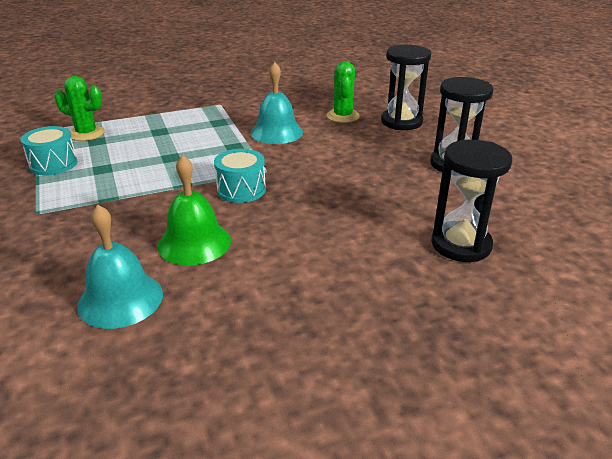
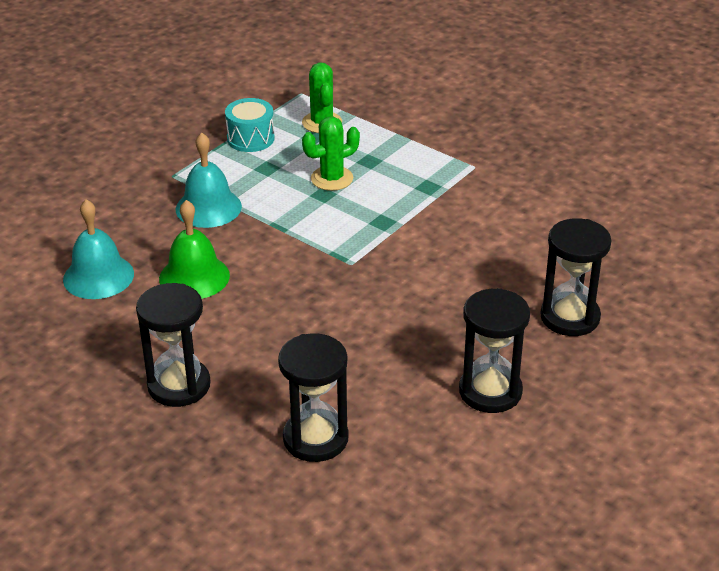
camera: 60 degrees right, 5 degrees up
(241, 190) = (300, 264): turquoise drum -> none
(276, 132) = (443, 235): turquoise bell -> turquoise bell (208, 207)
(338, 296) = (179, 385): none -> black hourglass
(343, 116) = (537, 266): green cactus -> green cactus (332, 178)

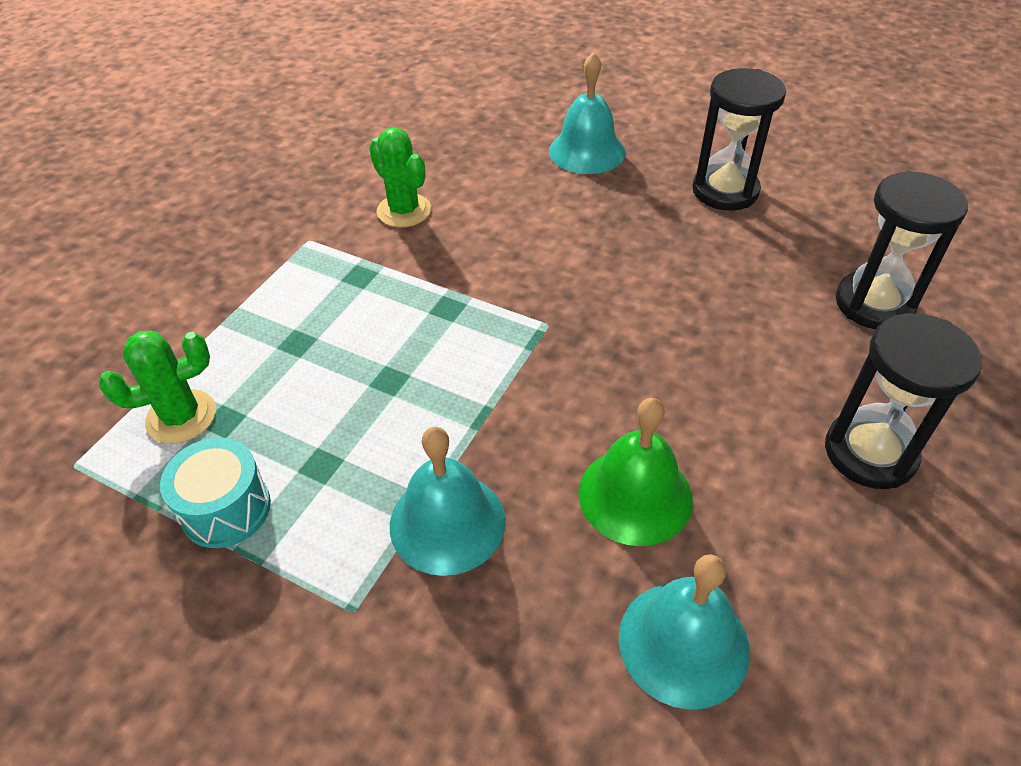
camera: 100 degrees left, 10 degrees up
(332, 178) = (347, 376): green cactus -> green cactus (404, 211)
(570, 317) = (587, 151): black hourglass -> turquoise bell

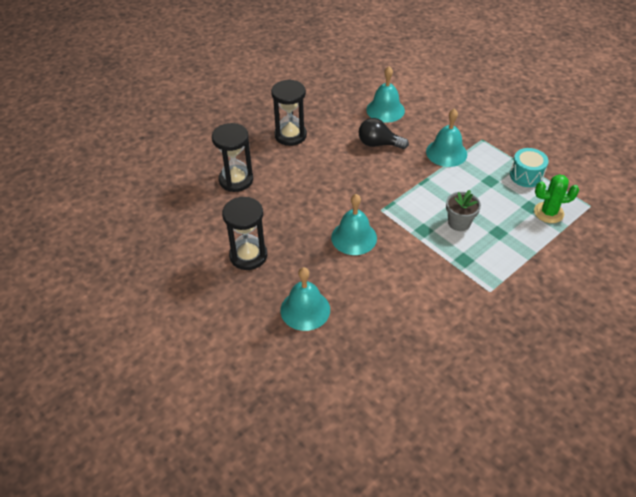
camera: 160 degrees left, 0 degrees up
(380, 340) = (459, 223): none -> grey flower pot
(404, 211) = (432, 296): green cactus -> none
(572, 260) = (354, 237): none -> turquoise bell
(635, 495) = (379, 144): green bell -> black light bulb

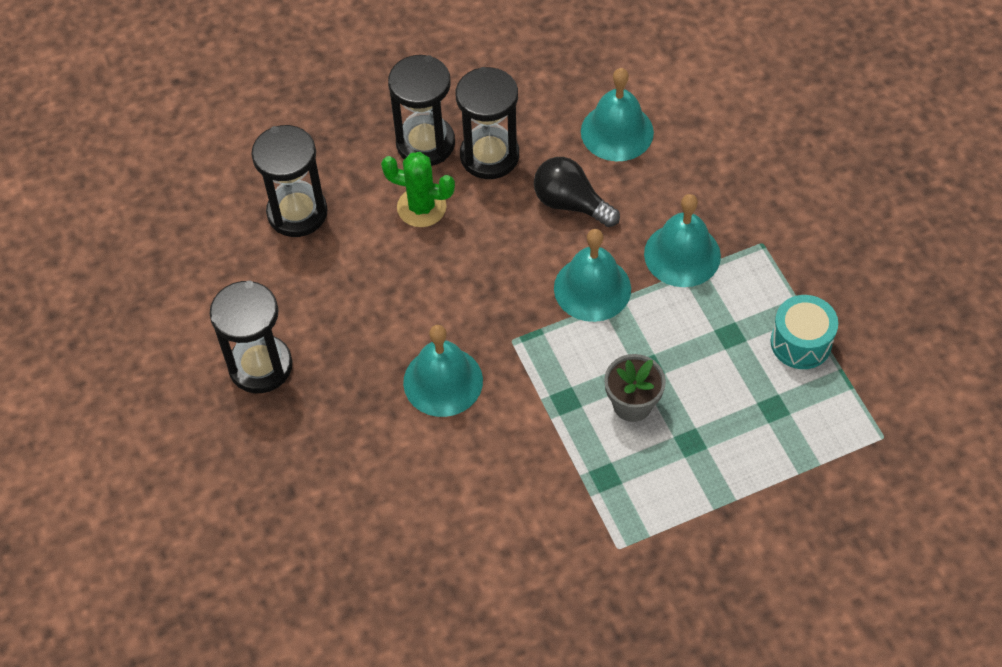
camera: 20 degrees right, 10 degrees up
(305, 309) = (309, 490): turquoise bell -> turquoise bell (592, 288)
(326, 133) = (489, 156): none -> black hourglass
(548, 213) = (799, 429): green cactus -> green cactus (421, 207)

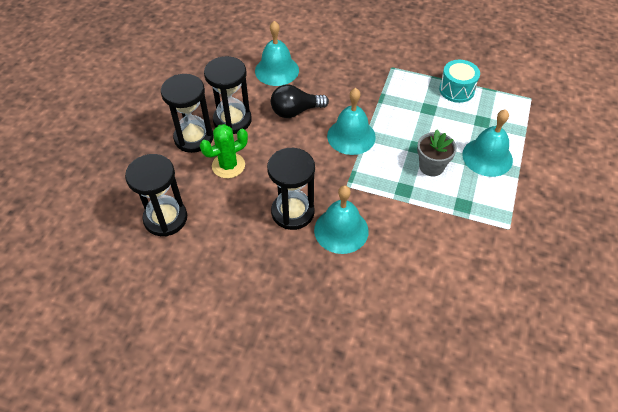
camera: 50 degrees left, 5 degrees down
(260, 366) = (241, 307): black hourglass -> black hourglass (292, 212)
(682, 254) = (368, 94): turquoise bell -> turquoise bell (487, 157)

